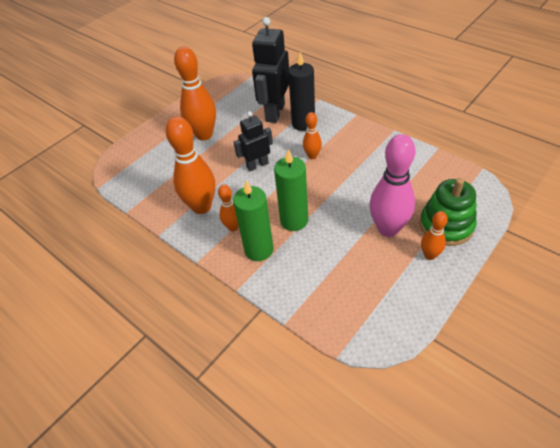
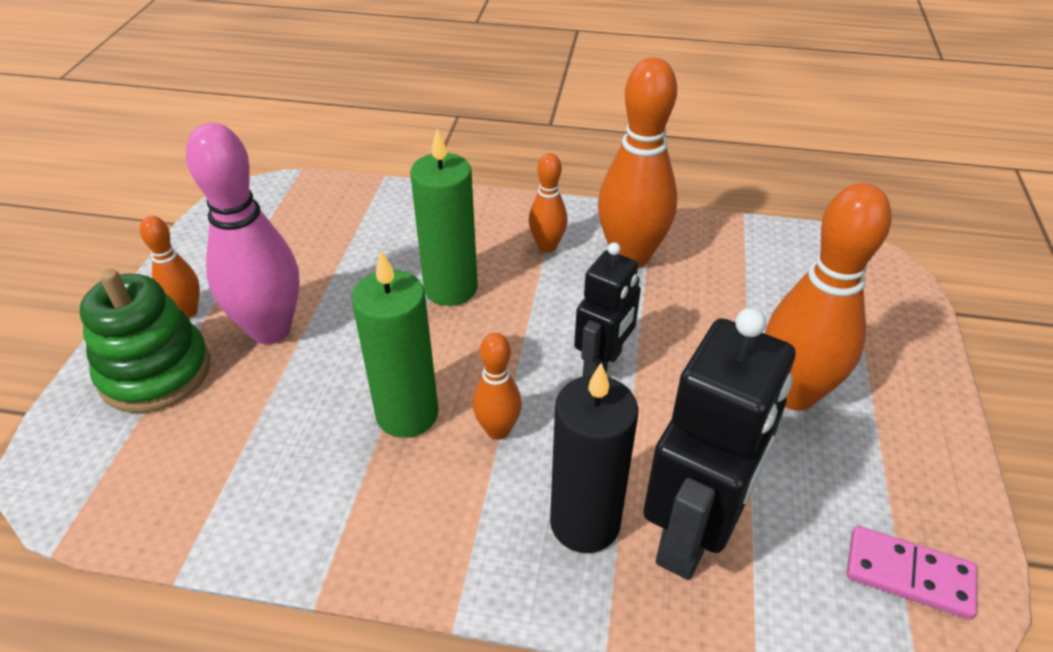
camera: 145 degrees right, 5 degrees down
(229, 90) = (908, 574): none -> pink domino
(259, 250) = (479, 232): green candle -> green candle (407, 414)
(275, 112) = (693, 534): black robot -> black robot turned 45 degrees clockwise

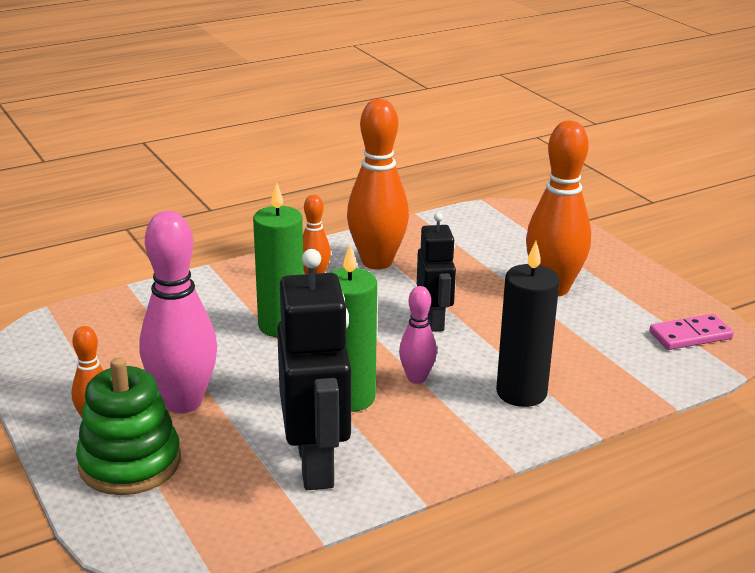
camera: 40 degrees left, 15 degrees down
(498, 430) = (416, 378): orange bowling pin -> pink bowling pin
(693, 534) = (580, 369): black robot -> black robot (316, 464)

